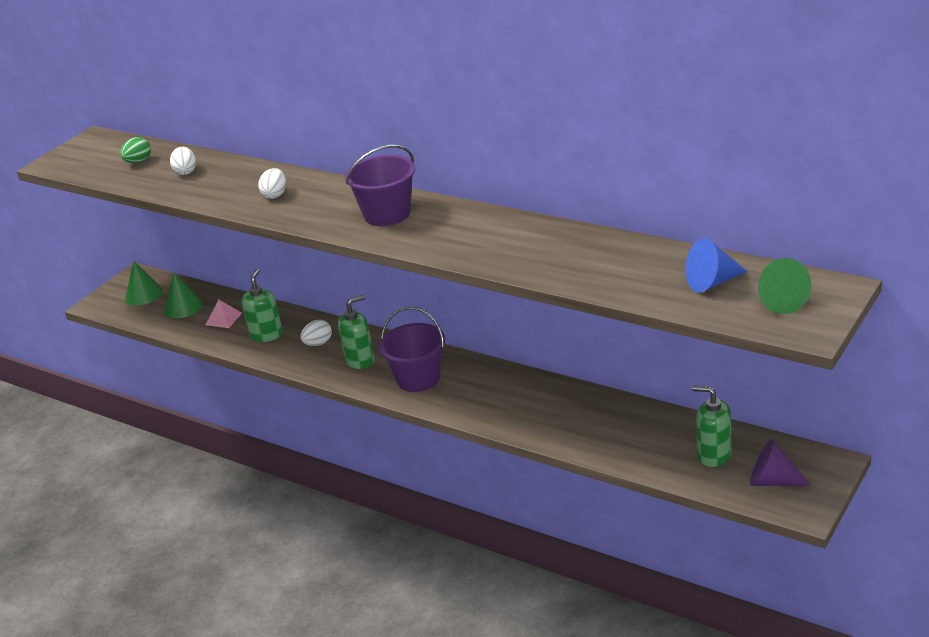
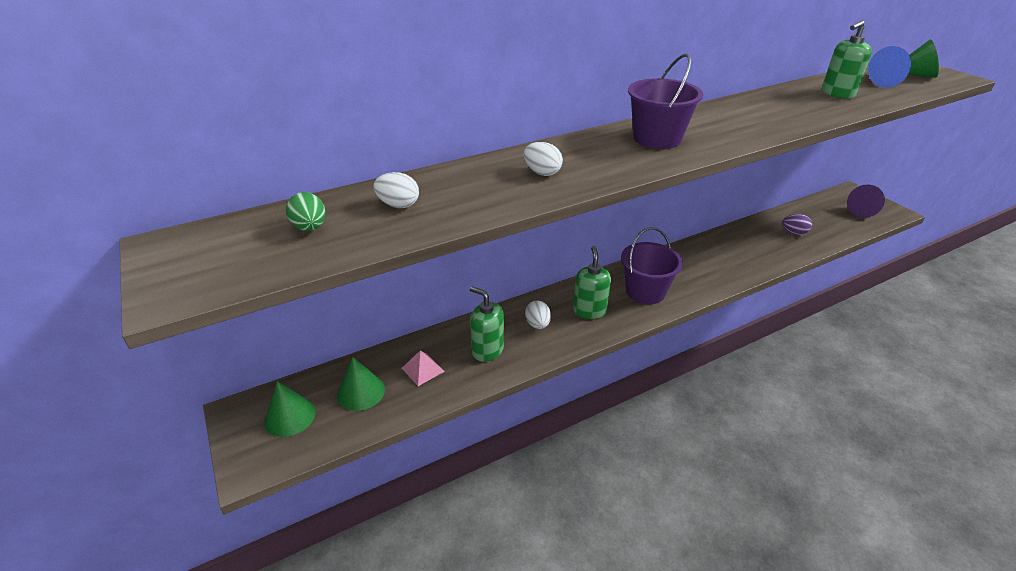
camera: 65 degrees left, 5 degrees up
(643, 439) = (794, 233): none -> purple egg
(714, 455) = (826, 218): green soap dispenser -> green soap dispenser (837, 93)

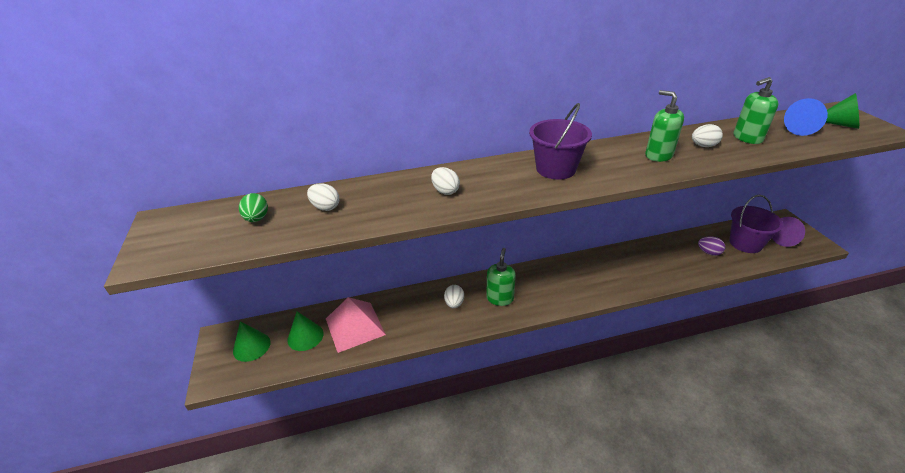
camera: 15 degrees right, 0 degrees up
(422, 369) = (355, 326): pink pyramid -> pink pyramid, size x2.01
(487, 350) = (408, 319): green soap dispenser -> green soap dispenser (658, 155)
(645, 291) = (552, 288): purple bucket -> purple bucket (745, 243)
(799, 104) = (703, 146): none -> white egg

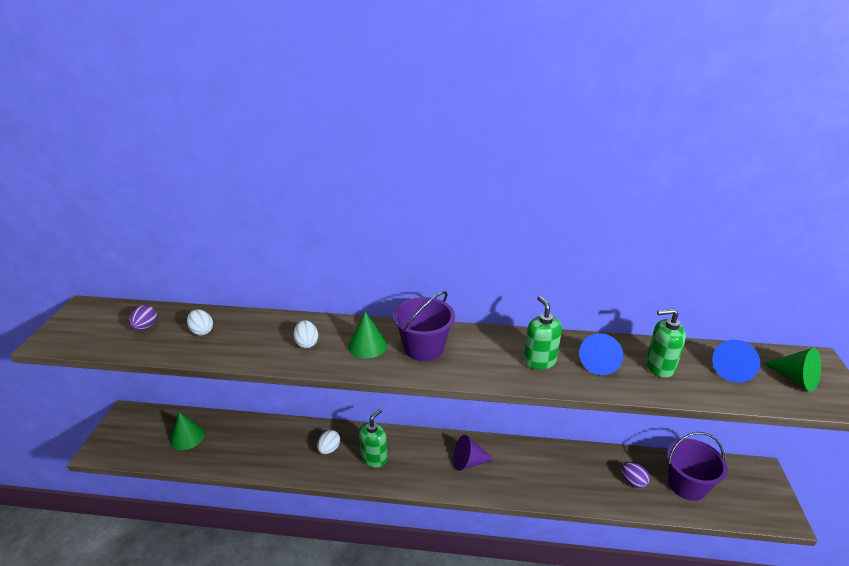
camera: 20 degrees right, 5 degrees down
(251, 346) = (142, 431): green cone -> green cone (367, 345)
(257, 219) = (145, 327): green egg -> purple egg
(355, 326) = (231, 441): pink pyramid -> none
(703, 146) = (599, 363): white egg -> blue cone
(785, 240) = (743, 497): purple cone -> purple cone (468, 462)

